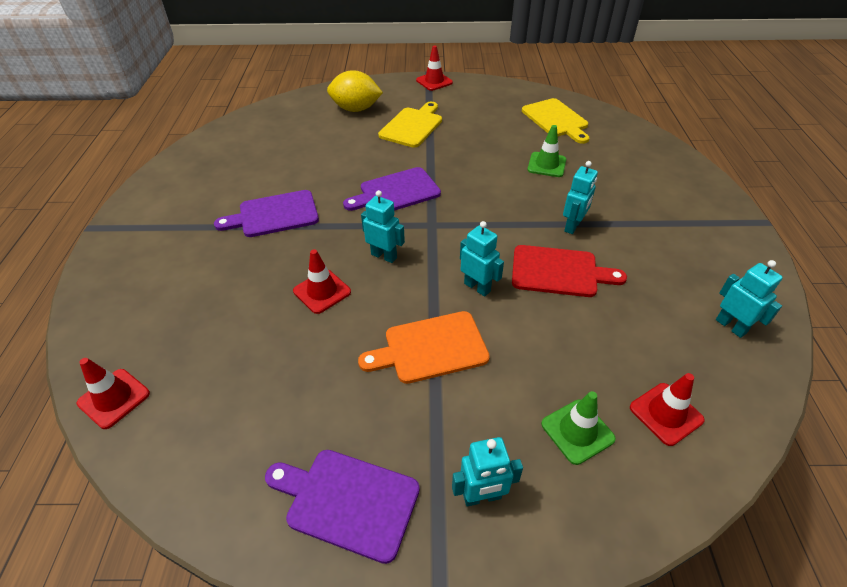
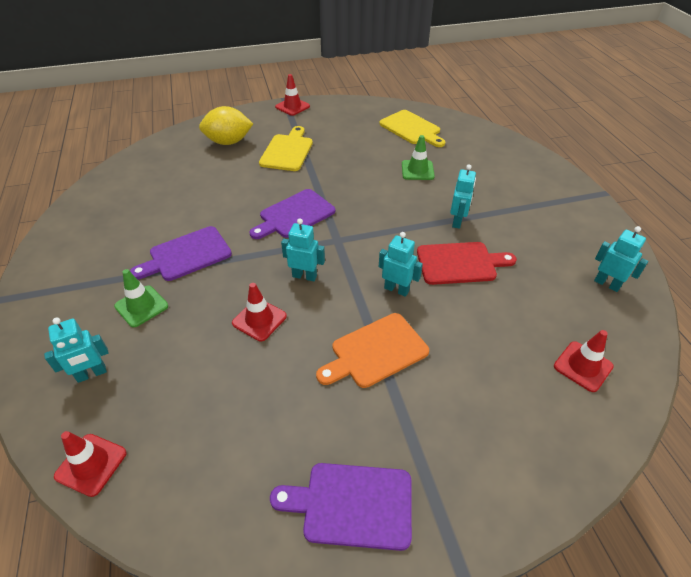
camera: 15 degrees left, 0 degrees up
(482, 497) = (464, 471): turquoise robot -> turquoise robot (92, 374)
(577, 431) = (520, 397): green traffic cone -> green traffic cone (141, 306)

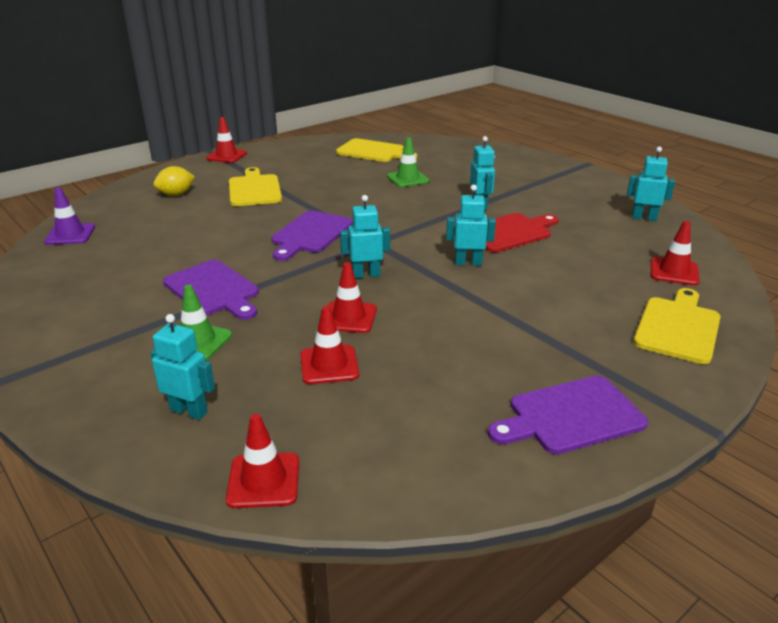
camera: 25 degrees left, 15 degrees down
(92, 374) = (189, 411): turquoise robot -> turquoise robot turned 105 degrees counterclockwise
(134, 166) = (70, 234): none -> purple traffic cone
(186, 255) = (213, 290): purple cutting board -> purple cutting board turned 75 degrees counterclockwise
(210, 366) = (329, 365): none -> red traffic cone
(228, 142) = (176, 194): yellow lemon -> yellow lemon, size x0.65
(375, 351) = (490, 309): orange cutting board -> none
(531, 440) = (678, 327): none -> yellow cutting board

